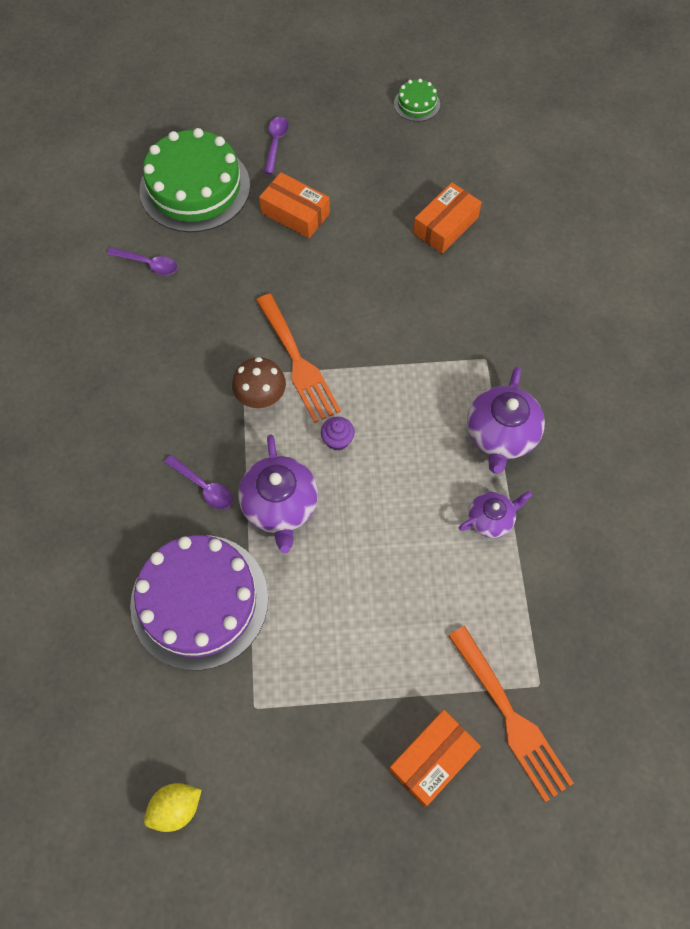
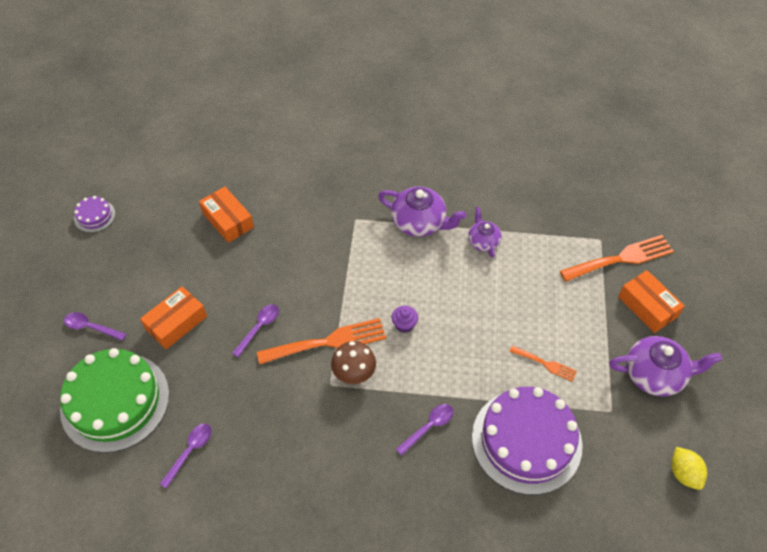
camera: 80 degrees left, 10 degrees down
(280, 505) = (453, 372): purple teapot -> purple teapot (655, 374)
(304, 290) = (259, 328): none -> purple spoon
(311, 617) = (545, 364): none -> orange fork
(416, 104) = (94, 216): green cake -> purple cake

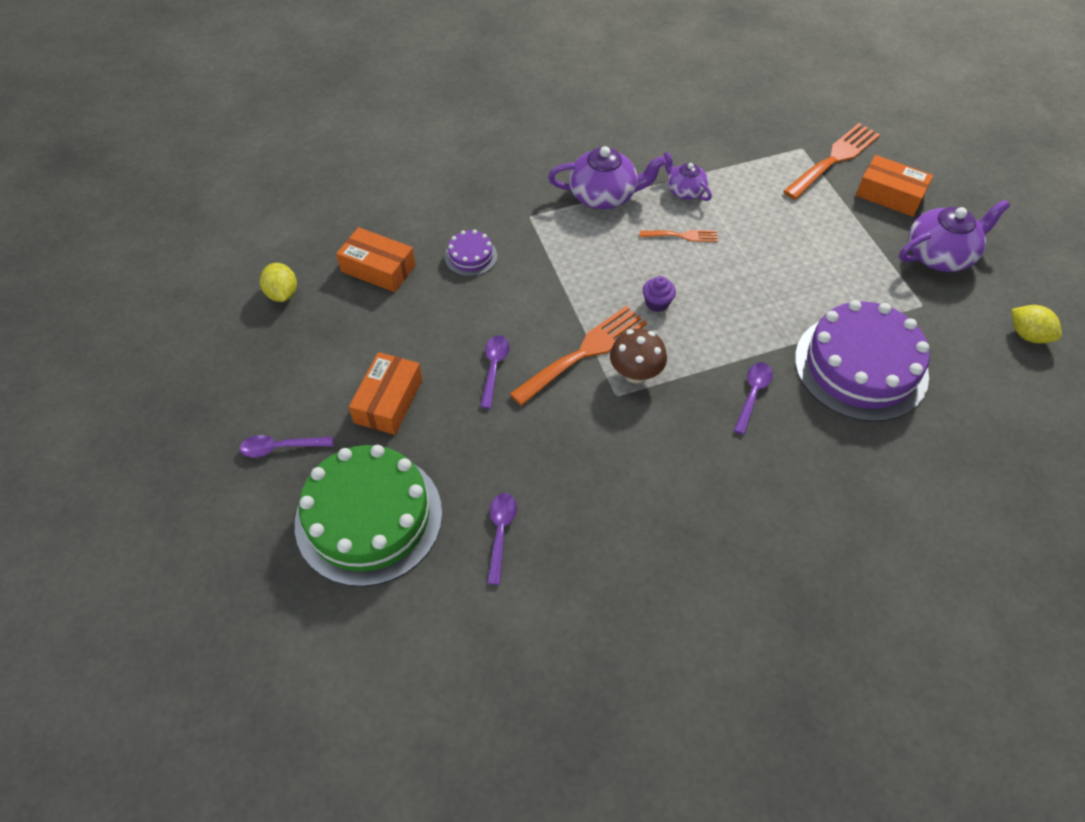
camera: 25 degrees left, 0 degrees up
(94, 216) = (201, 322): purple cake -> purple cake (471, 256)
(156, 215) = (282, 294): none -> yellow lemon
(545, 364) = (829, 285): orange fork -> orange fork (682, 236)

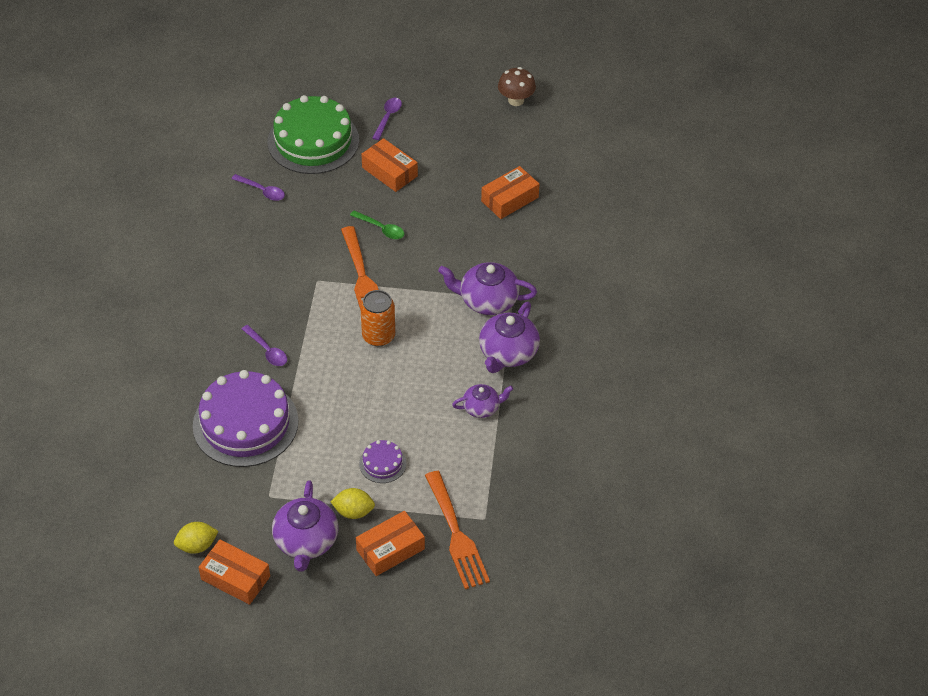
camera: 115 degrees right, 5 degrees down
(282, 294) = (515, 146): yellow lemon -> yellow lemon (353, 512)
(471, 256) = (490, 251): purple cake -> purple cake (382, 463)
(494, 368) = (381, 228): purple spoon -> green spoon
(545, 234) = (487, 300): none -> purple teapot
(635, 373) = (327, 297): brown mushroom -> brown mushroom (516, 100)
(657, 303) = (378, 336): purple cupcake -> orange can
(682, 236) = (434, 382): orange fork -> none
(1026, 289) = (235, 578): none -> orange box

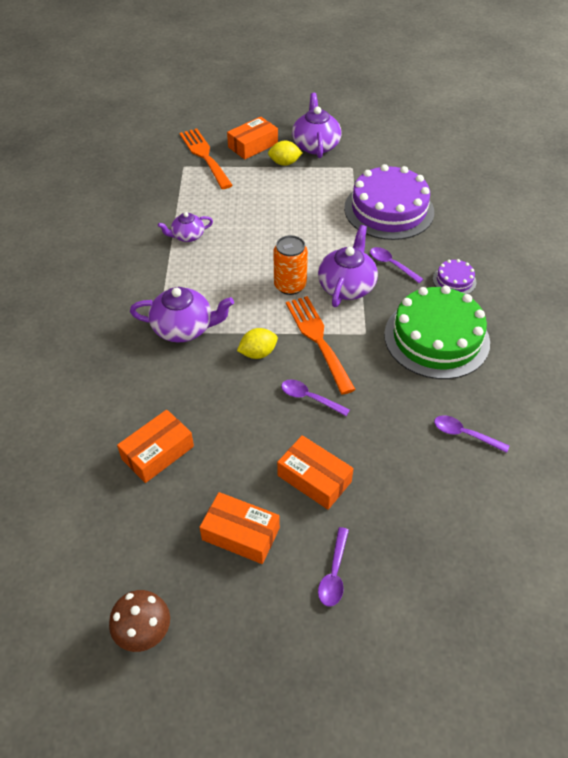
camera: 175 degrees right, 0 degrees up
(197, 546) = (393, 138): yellow lemon -> yellow lemon (258, 353)
(235, 578) = (359, 124): orange box -> orange box (241, 534)
(313, 141) = (427, 519): green cake -> green cake (436, 338)
(381, 228) = (309, 398): green spoon -> purple spoon
(382, 463) = (268, 192): purple cake -> purple cake (454, 280)
(508, 353) = (163, 281): purple teapot -> purple teapot (347, 286)

